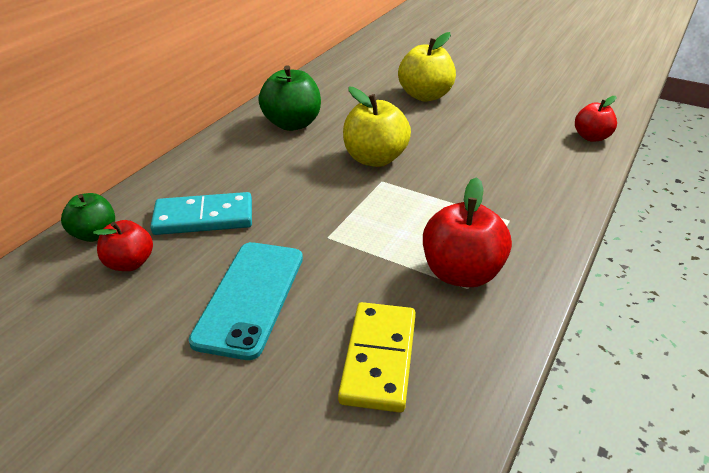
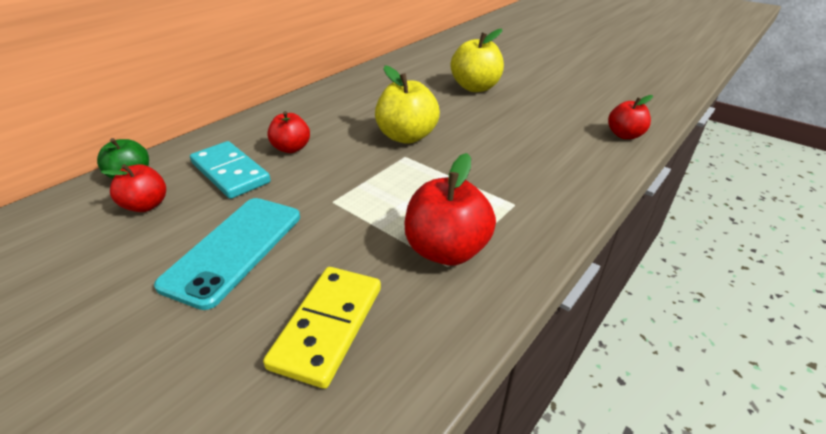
camera: 10 degrees right, 0 degrees up
(204, 217) = (230, 172): turquoise domino -> turquoise domino turned 45 degrees clockwise
(257, 184) = (291, 148): none -> red apple
(292, 124) = (346, 101): green apple -> none

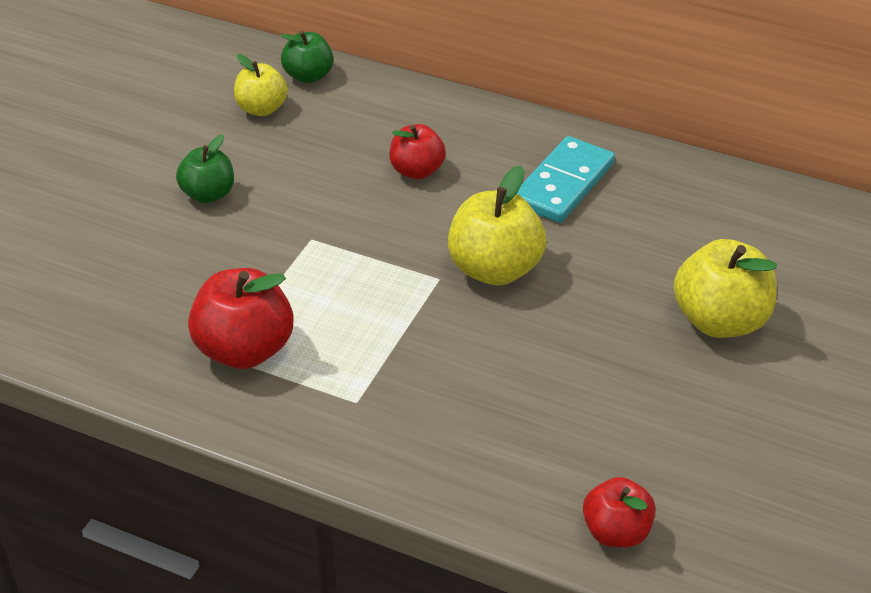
camera: 75 degrees right, 5 degrees up
(146, 205) = (262, 108): red apple -> yellow apple
(230, 172) = (342, 141): turquoise domino -> turquoise domino (563, 184)
(234, 249) = (208, 194): turquoise phone -> green apple
(328, 326) = (118, 287): yellow domino -> none

